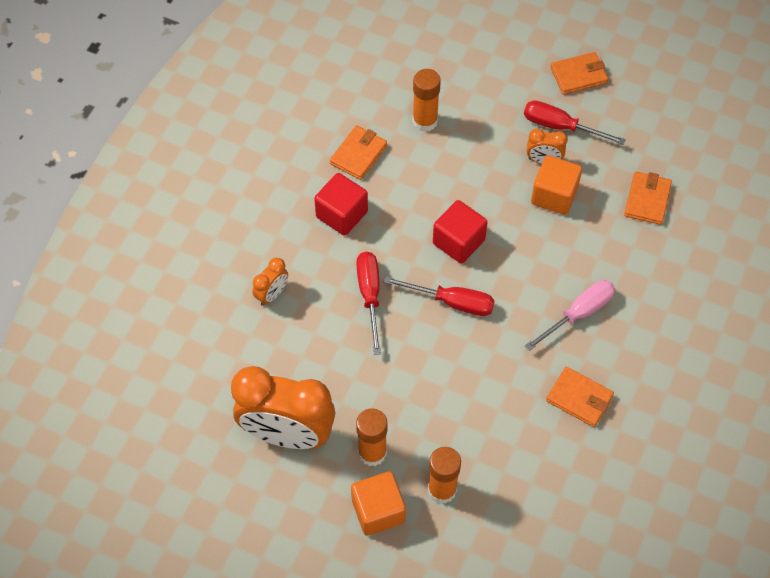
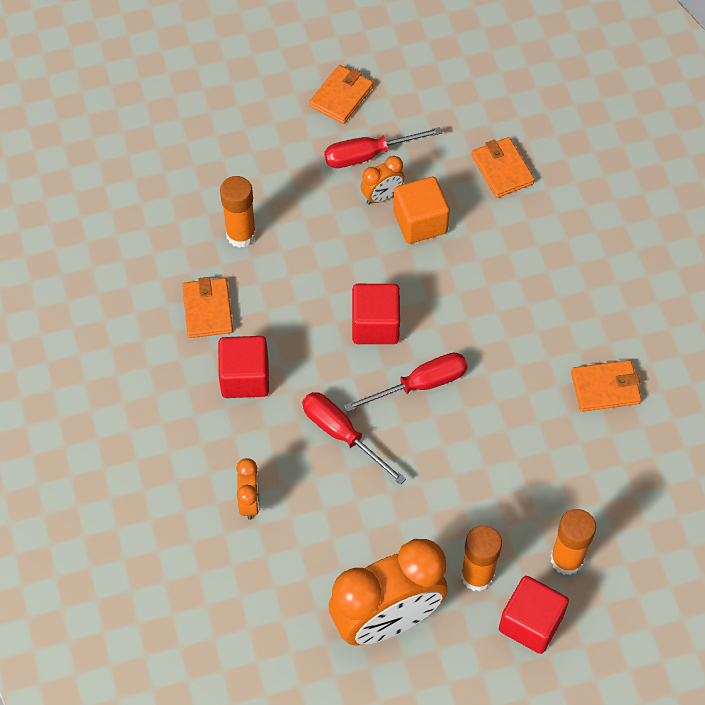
camera: 40 degrees left, 0 degrees up
(378, 511) = (530, 623): orange cube -> red cube
(578, 314) = (537, 314): pink screwdriver -> none

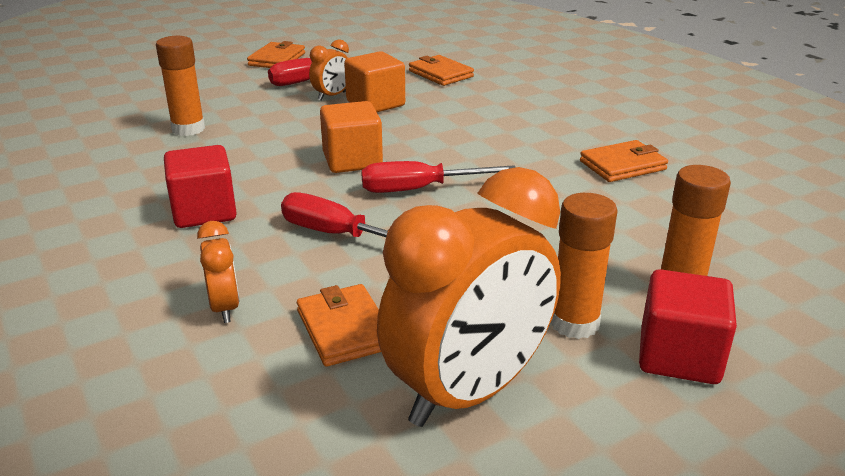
camera: 15 degrees left, 30 degrees down
(208, 310) = (153, 174): orange wallet -> orange wallet (345, 329)
(375, 325) = (352, 160): red cube -> orange cube
(420, 385) = (419, 189): red screwdriver -> red screwdriver turned 150 degrees counterclockwise

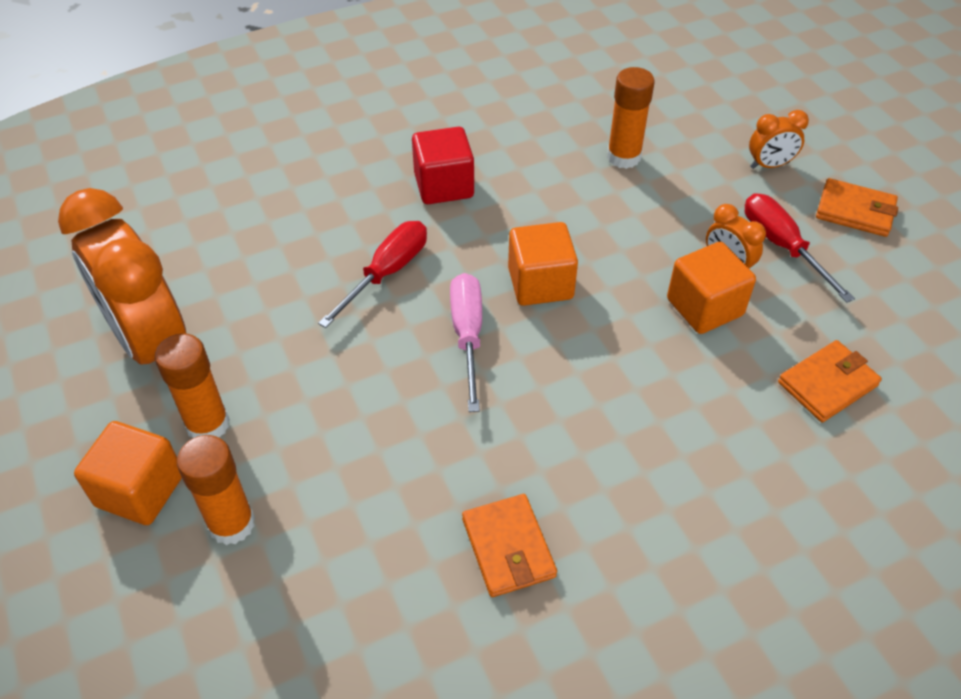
camera: 95 degrees right, 20 degrees up
(225, 308) = (294, 210): orange clock -> orange clock (769, 165)
(345, 329) = (247, 277): orange wallet -> none
(419, 189) = (467, 336): red screwdriver -> pink screwdriver
(679, 356) = (140, 490): red cube -> orange cube

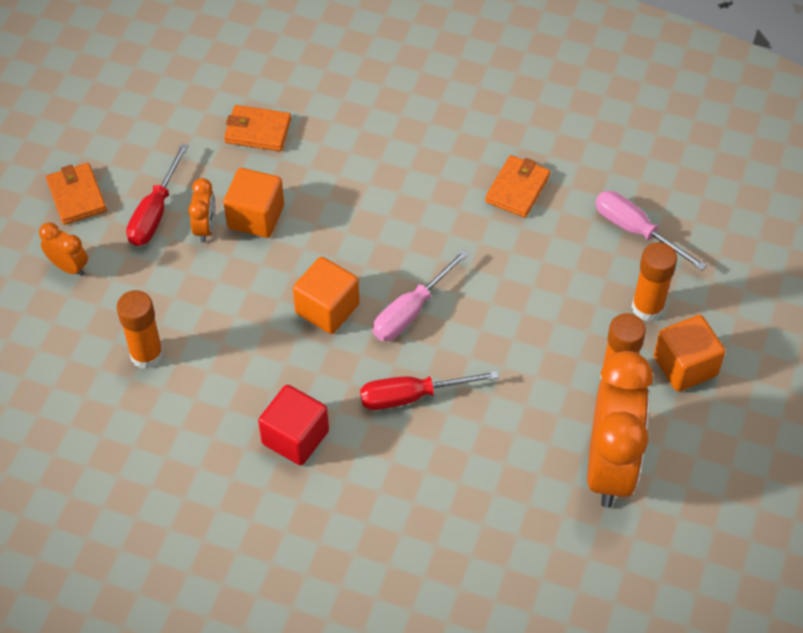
camera: 135 degrees left, 5 degrees up
(322, 611) = (636, 231): none -> pink screwdriver

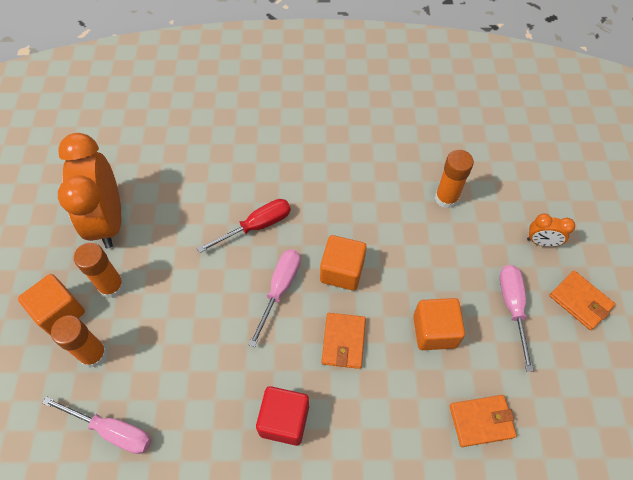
camera: 160 degrees right, 5 degrees up
(155, 212) = (512, 308): red screwdriver -> pink screwdriver
(205, 228) = (466, 307): orange clock -> none
(295, 437) = (322, 177): red cube -> red cube (284, 420)
(517, 189) = (227, 440): orange wallet -> orange wallet (343, 341)

